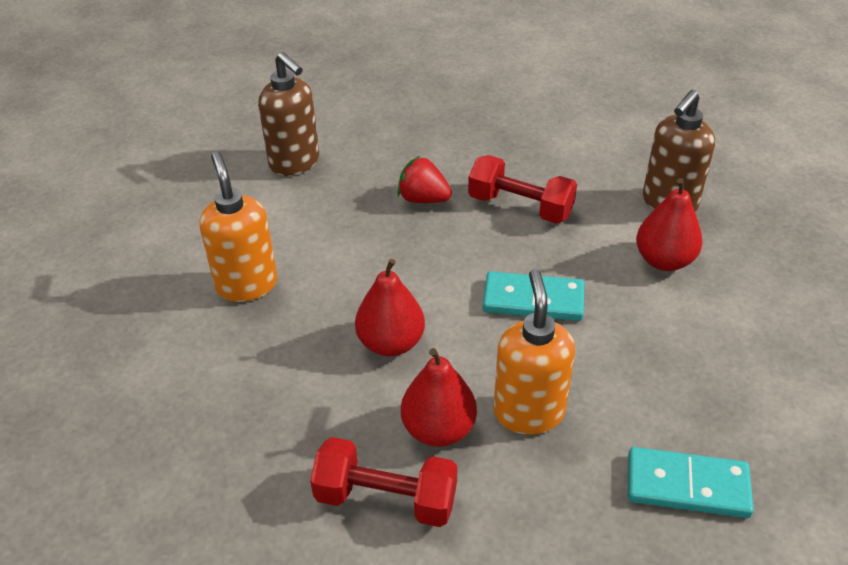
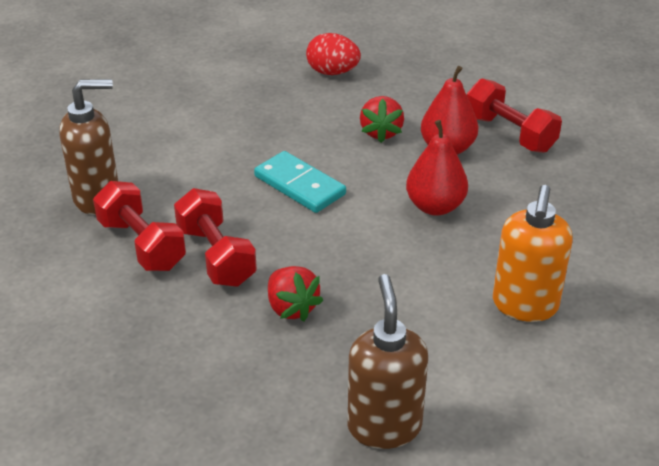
camera: 145 degrees left, 5 degrees down
(528, 412) = (381, 132): orange soap dispenser -> red strawberry
(583, 188) = (141, 245): none -> red dumbbell
(664, 260) = (171, 165): red pear -> none
(687, 486) = (332, 72): turquoise domino -> red egg

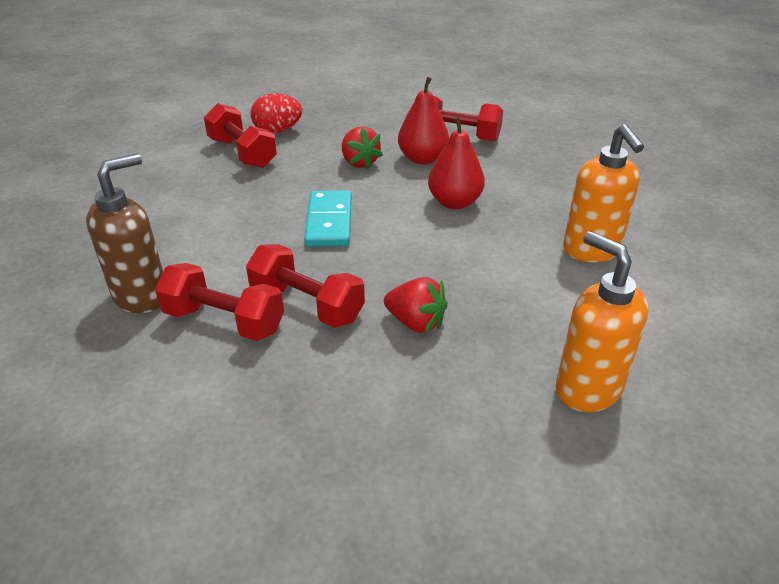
camera: 30 degrees left, 0 degrees up
(280, 87) = (242, 153): none -> red dumbbell
(300, 185) = (329, 222): turquoise domino -> turquoise domino turned 75 degrees clockwise
(384, 426) = (587, 389): brown soap dispenser -> orange soap dispenser

